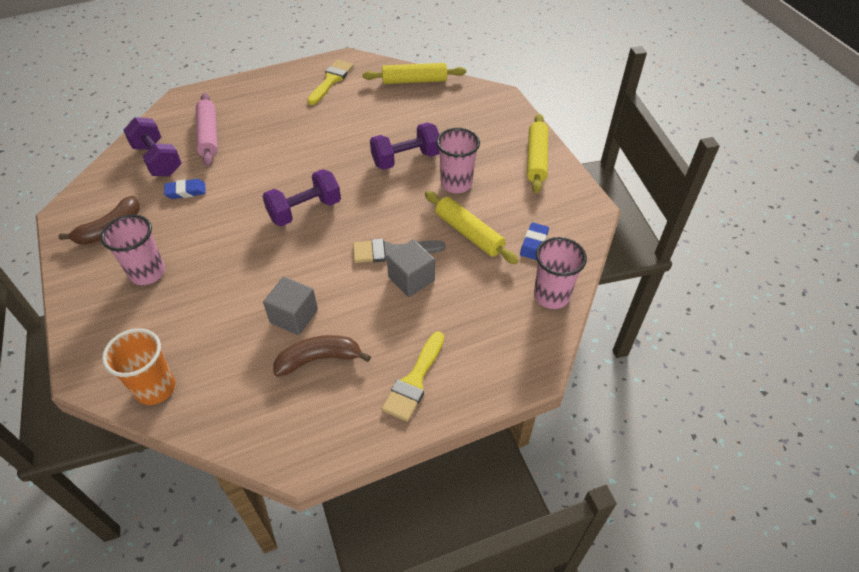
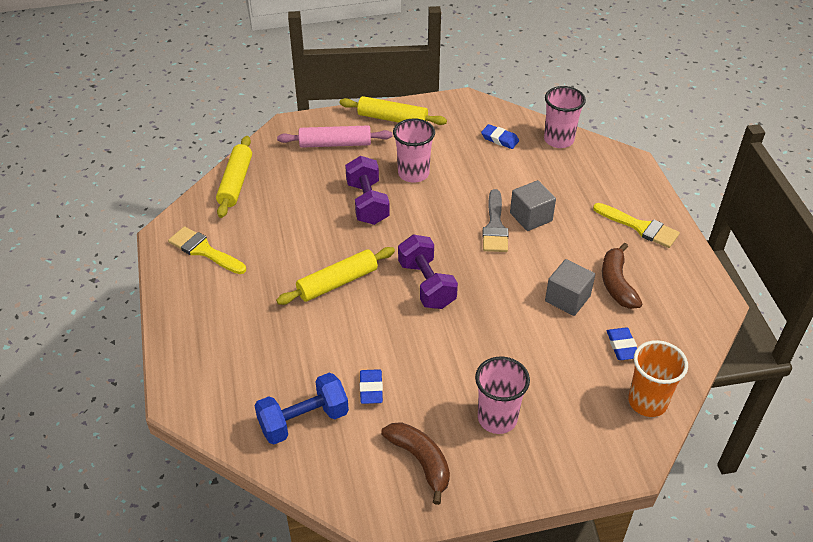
camera: 80 degrees left, 5 degrees down
(157, 160) = (304, 421): purple dumbbell -> blue dumbbell
(209, 135) = (271, 369): pink rolling pin -> pink rolling pin (335, 144)
(229, 365) = (622, 346): none -> blue eraser
(469, 233) = (480, 174): yellow rolling pin -> yellow rolling pin (337, 282)

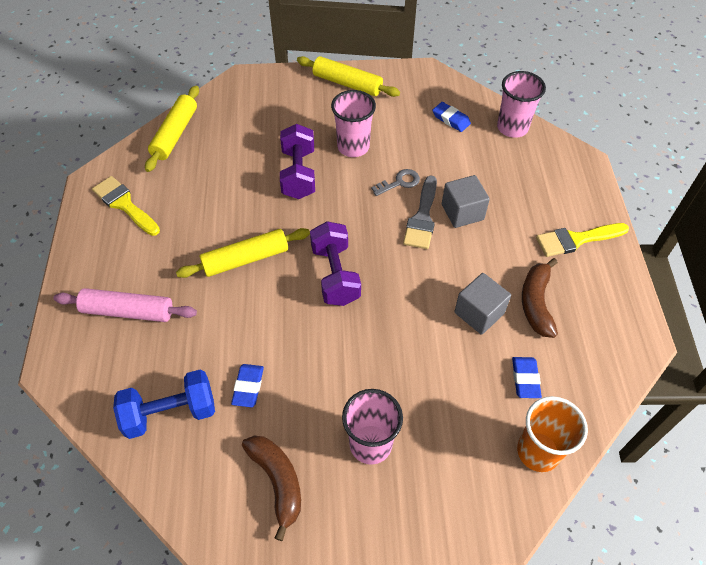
camera: 10 degrees right, 10 degrees up
(335, 144) = (283, 104): pink rolling pin -> pink rolling pin (128, 311)
(465, 199) = (399, 182): none -> grey key
(640, 227) = (576, 240): yellow brush -> yellow brush turned 120 degrees clockwise

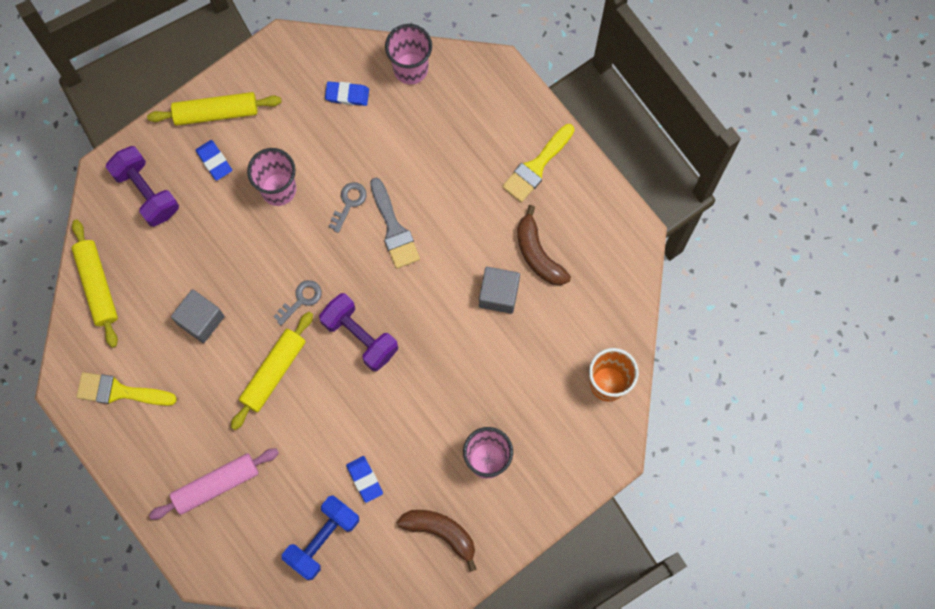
camera: 35 degrees left, 20 degrees up
(298, 174) = (251, 254): purple dumbbell -> purple dumbbell (146, 192)
(310, 223) = (301, 300): none -> grey key
(462, 212) = (424, 200): grey cube -> grey cube (200, 320)
(525, 379) = (567, 330): blue eraser -> blue eraser (214, 161)

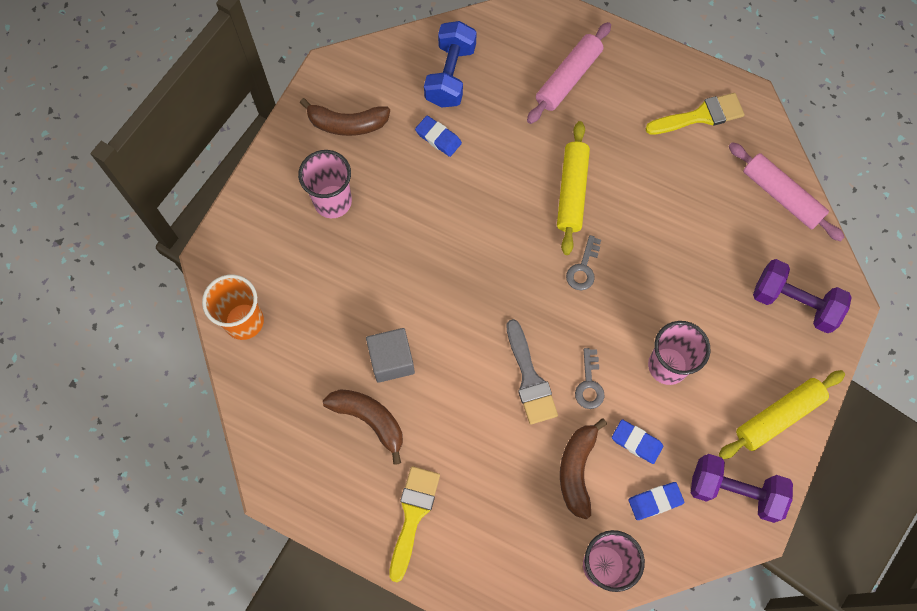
camera: 155 degrees right, 5 degrees down
(97, 285) = (781, 196): yellow rolling pin -> pink rolling pin
(200, 320) = (666, 208): grey cube -> none
(214, 161) = (748, 364): blue eraser -> blue eraser (636, 442)
(360, 336) = (508, 259): purple dumbbell -> purple dumbbell (734, 491)
(394, 143) = (577, 470): none -> brown banana
(394, 229) = (530, 378): grey brush -> grey brush turned 150 degrees counterclockwise

